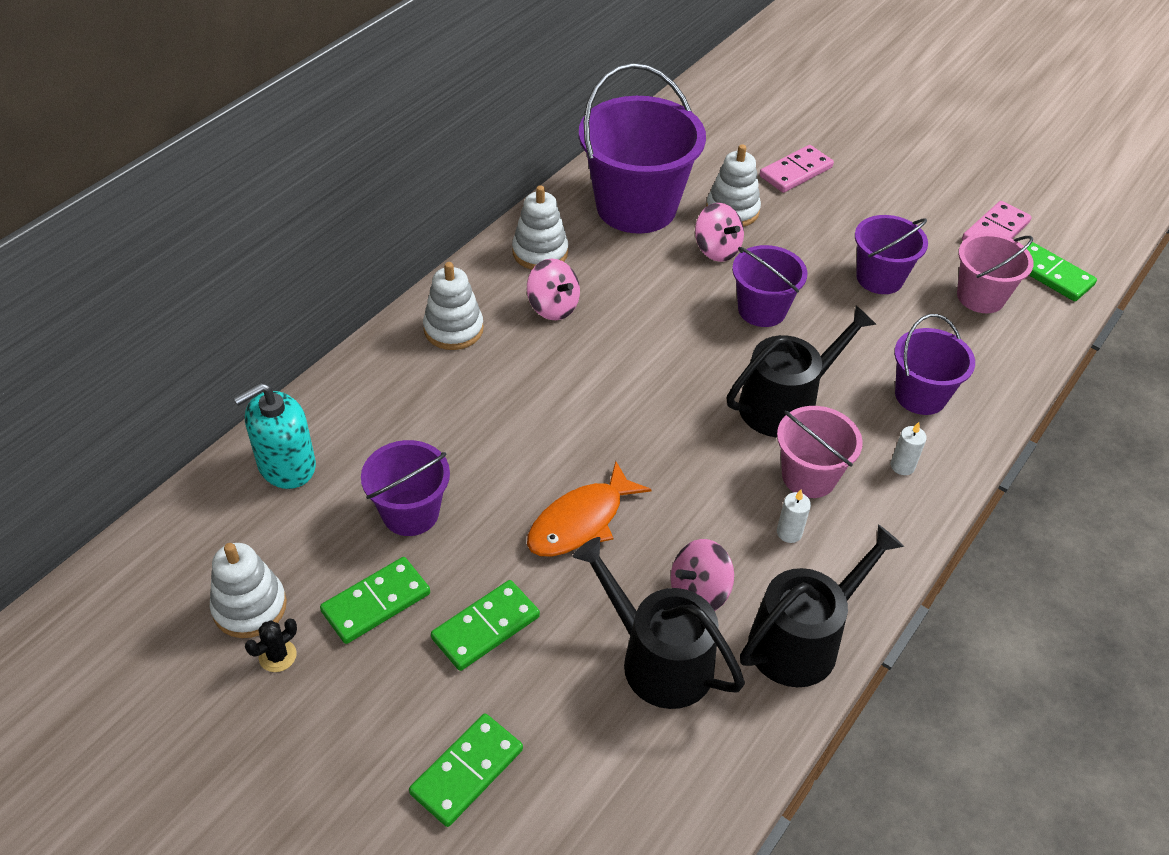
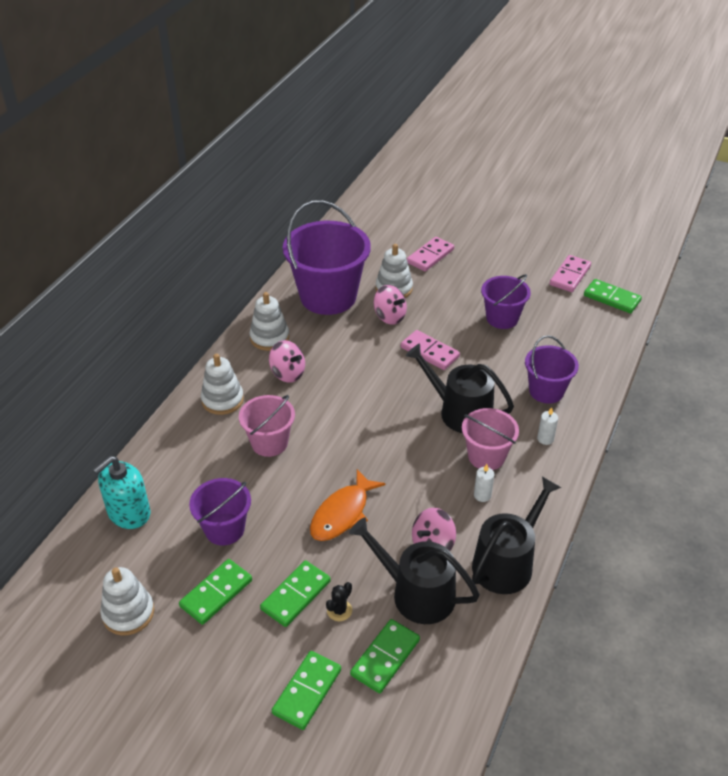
camera: 10 degrees left, 5 degrees down
(277, 656) = (157, 642): black cactus -> black cactus (339, 610)
(590, 745) = (385, 657): none -> green domino
(762, 310) = (429, 352): purple bucket -> pink domino
(785, 404) = (460, 412): black watering can -> black watering can turned 105 degrees counterclockwise
(980, 297) = (570, 320): pink bucket -> pink bucket (269, 443)

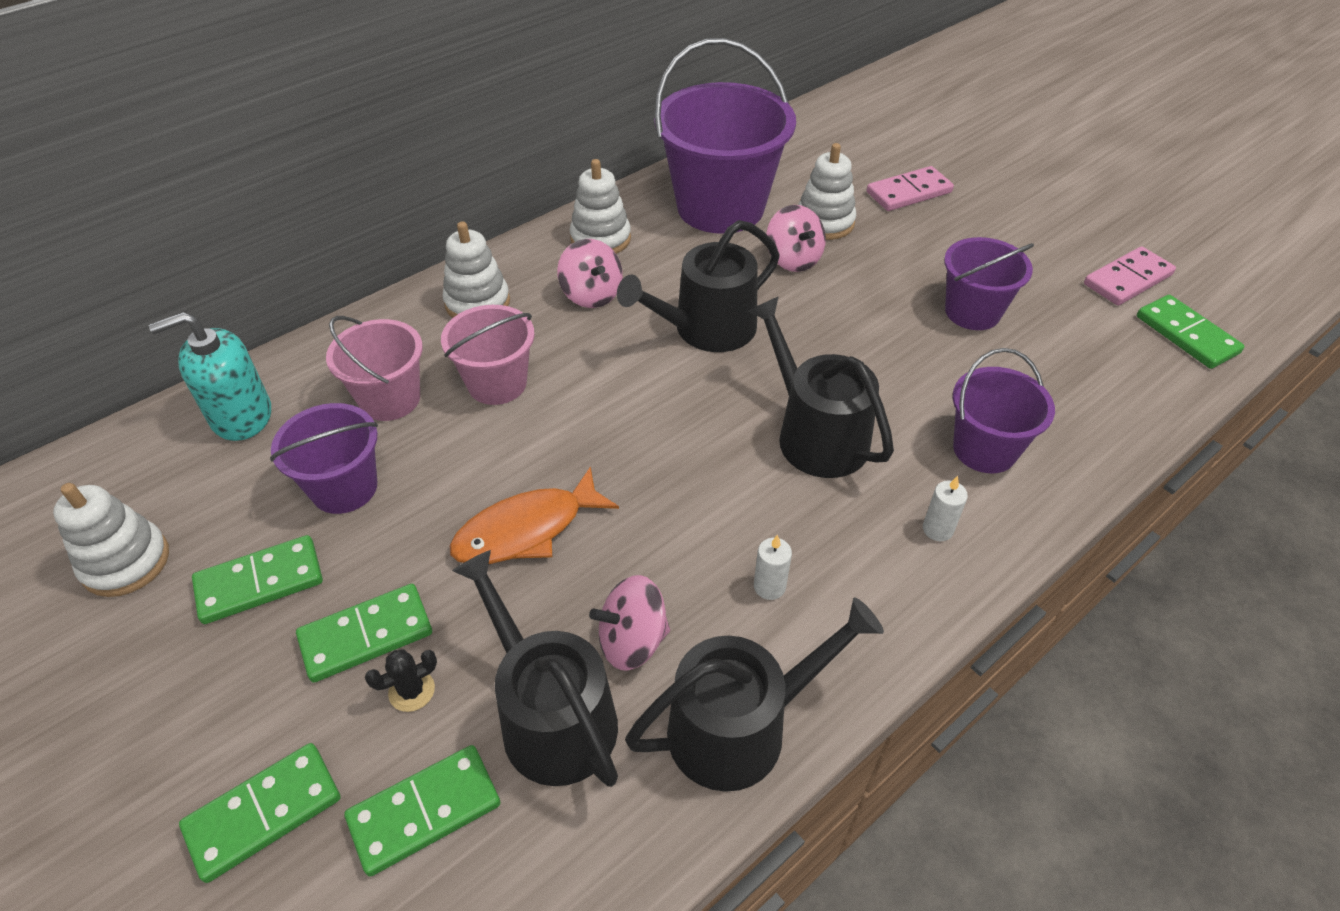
camera: 25 degrees right, 5 degrees up
(367, 373) = (706, 329): none -> black watering can
(429, 352) = (822, 328): pink domino -> none
(486, 456) = (816, 522): pink bucket -> pink bucket (390, 399)

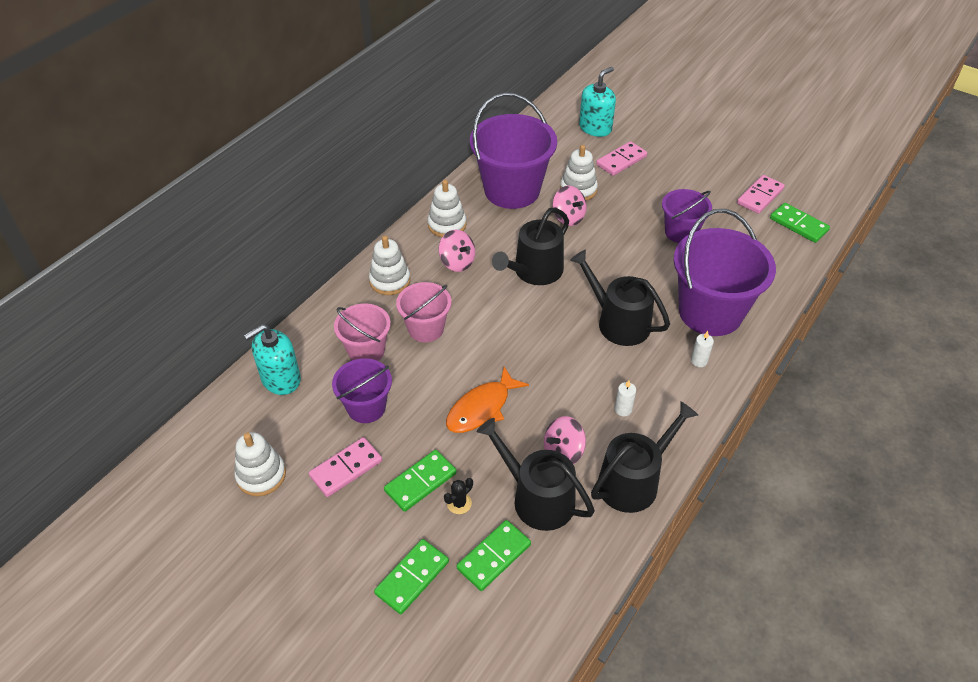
camera: 15 degrees left, 0 degrees up
(260, 583) = (346, 469): green domino -> pink domino
(883, 142) = (595, 128): none -> turquoise soap dispenser
(984, 449) = (710, 312): purple bucket -> purple bucket, size x1.80

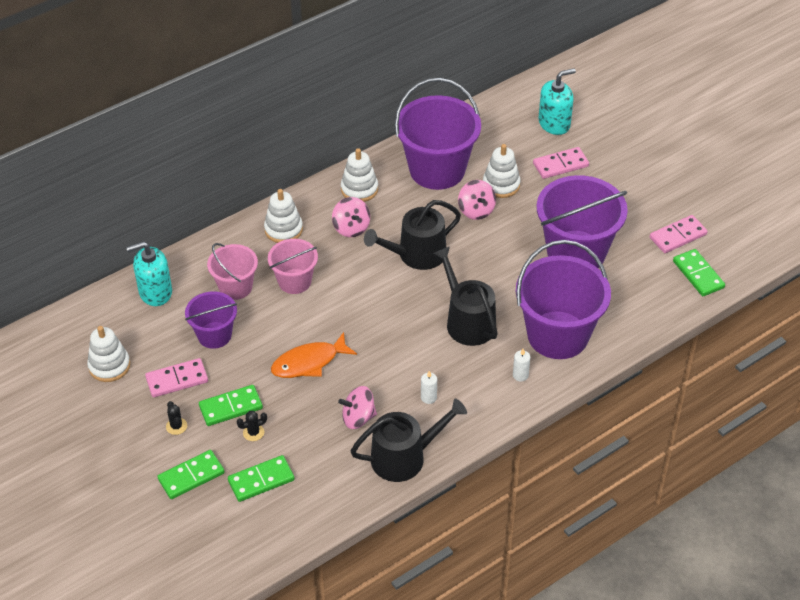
camera: 20 degrees right, 0 degrees up
(368, 523) = (176, 426): none -> black cactus
(537, 498) = (318, 447): black watering can -> none
(681, 232) = (576, 252): purple bucket -> purple bucket, size x1.80

